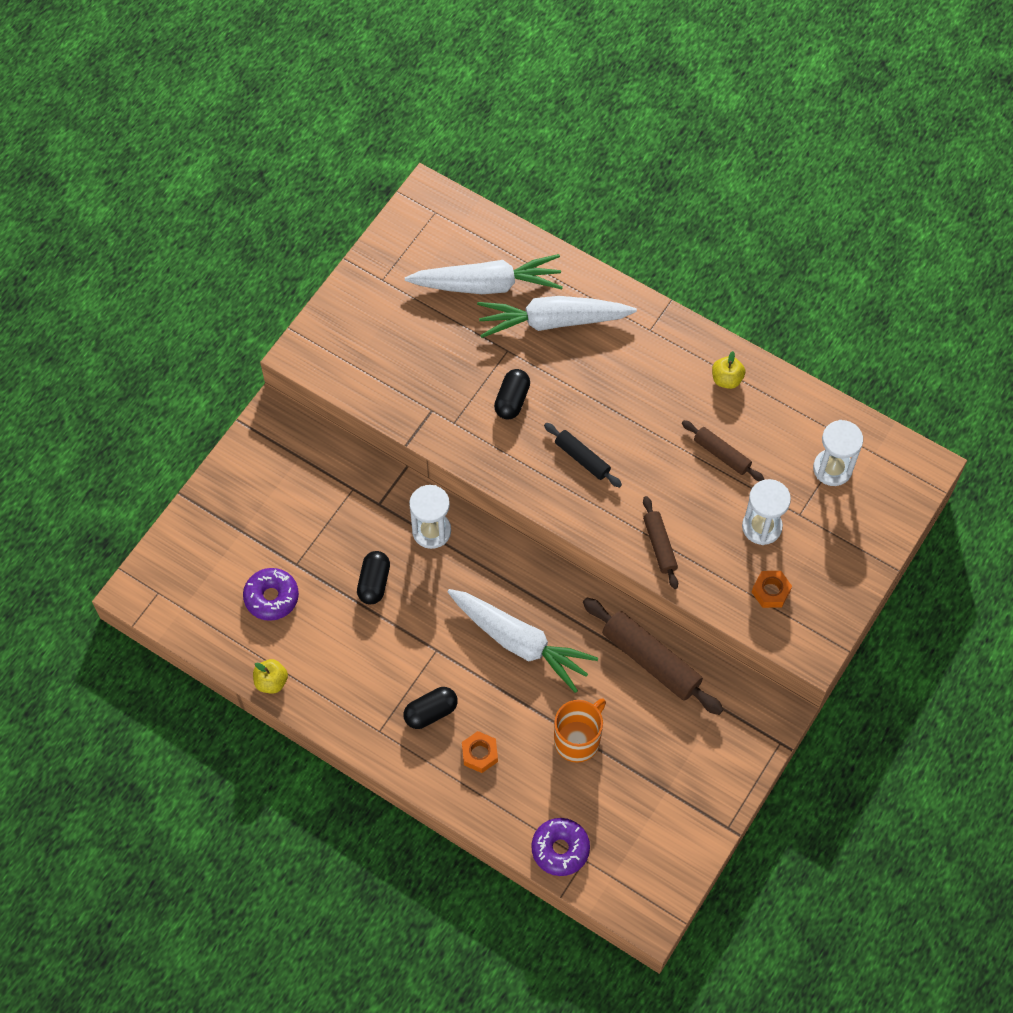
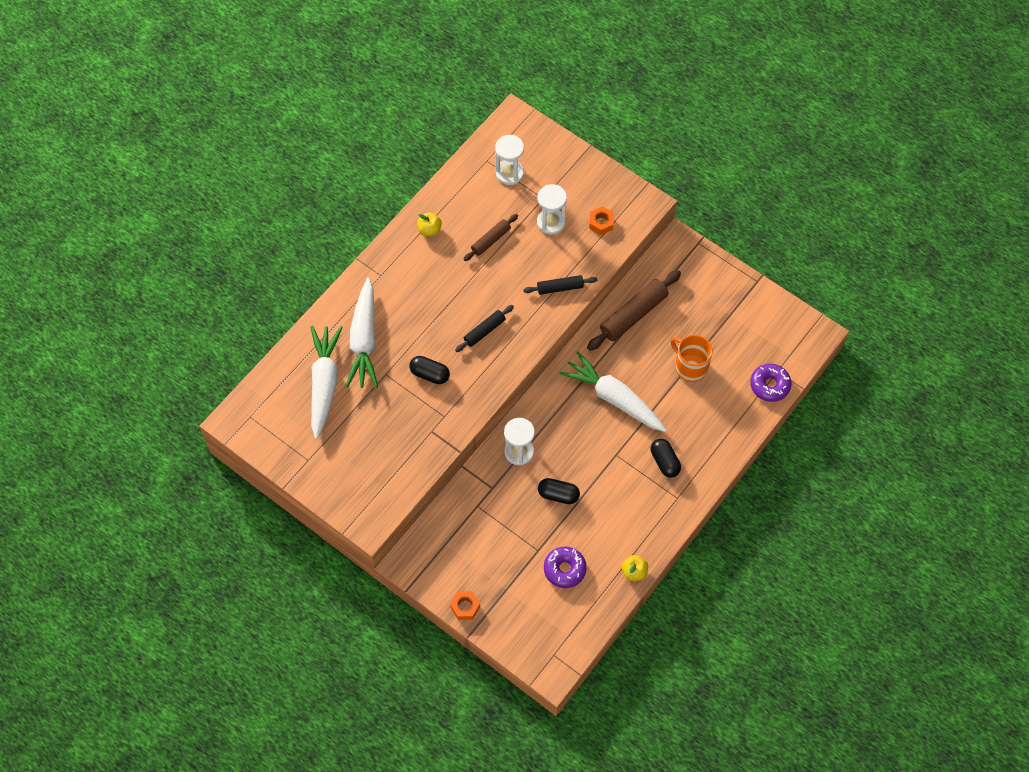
camera: 85 degrees left, 0 degrees up
(479, 754) = (698, 431): orange nut -> orange nut (465, 607)
(520, 642) = (614, 398): white carrot -> white carrot turned 90 degrees counterclockwise
(660, 545) = (560, 287): brown rolling pin -> black rolling pin

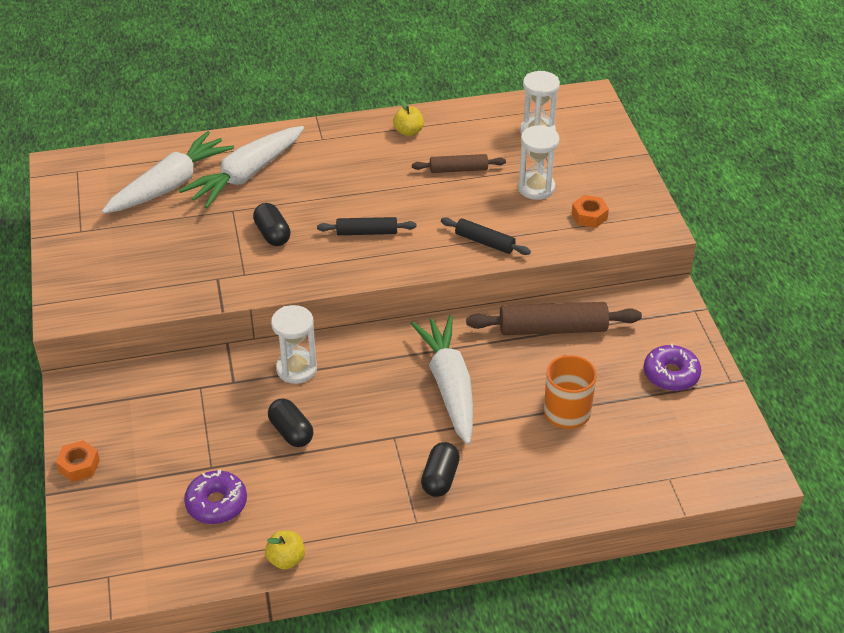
camera: 40 degrees right, 20 degrees down
(769, 385) = (645, 486): purple donut -> purple donut (671, 374)

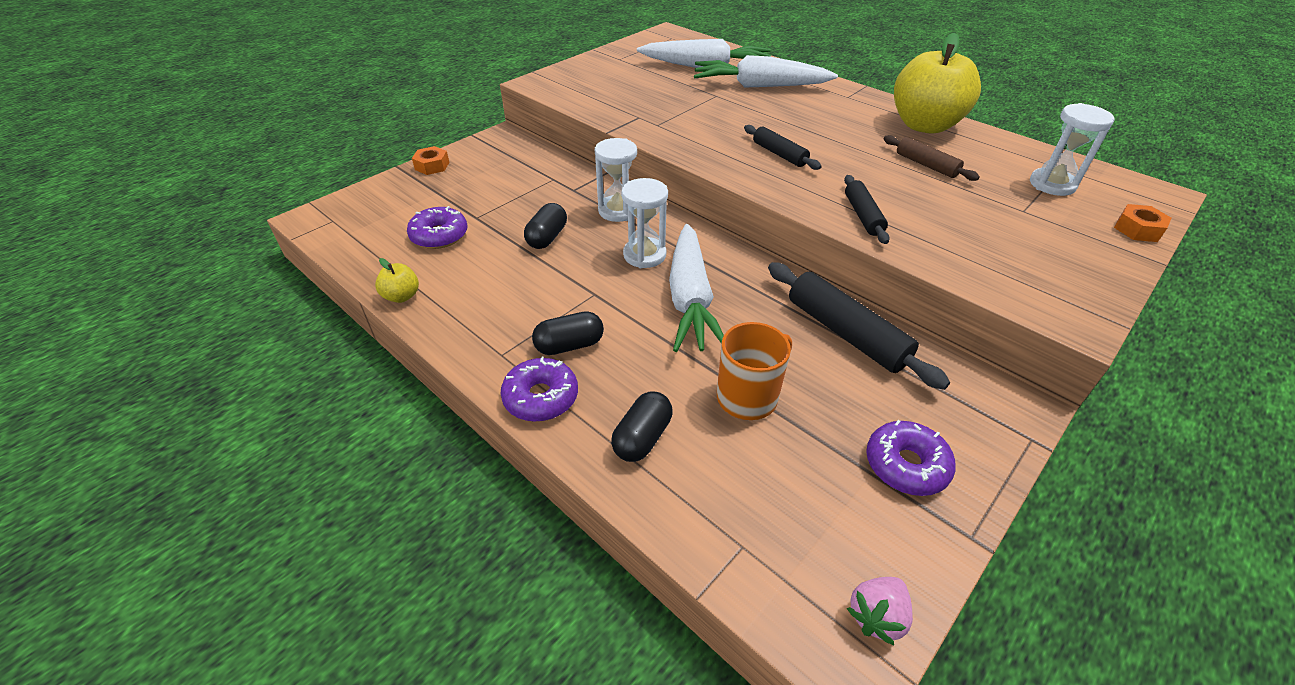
camera: 55 degrees right, 0 degrees up
(272, 234) = (715, 118): black capsule -> black capsule (642, 438)
(408, 131) = (924, 125): yellow apple -> yellow apple, size x2.42
(449, 386) = (690, 299): white carrot -> white carrot turned 135 degrees clockwise
(480, 518) = (541, 397): none -> purple donut
(536, 188) = (981, 214): white hourglass -> white hourglass (644, 255)
(552, 329) = (845, 333): brown rolling pin -> black rolling pin
(589, 216) = (1004, 263): orange nut -> orange nut (1137, 229)
(744, 449) = (876, 616): none -> pink strawberry

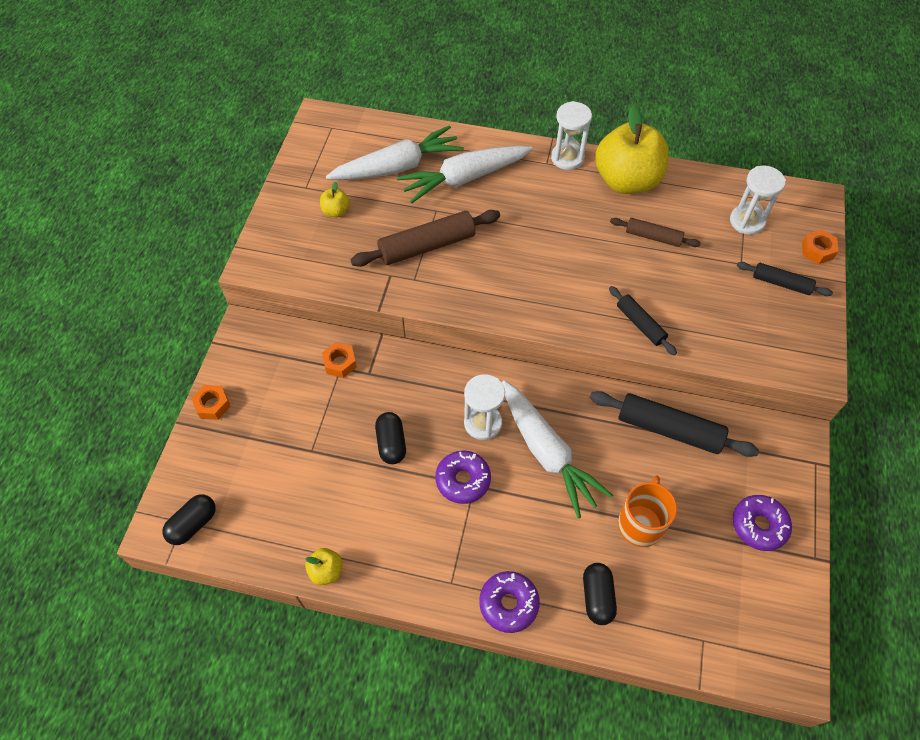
camera: 30 degrees left, 15 degrees up
(439, 236) = (298, 489): purple donut -> purple donut (463, 480)
(555, 176) = (340, 363): none -> orange nut
(569, 345) = (493, 546): black capsule -> black capsule (193, 524)
(618, 211) = (426, 381): white hourglass -> white hourglass (567, 158)
(630, 75) = (336, 211): none -> yellow apple
(688, 111) = (427, 246): none -> brown rolling pin
(779, 154) = (539, 274): black rolling pin -> black rolling pin (781, 283)
(876, 616) = (793, 641): pink strawberry -> none

